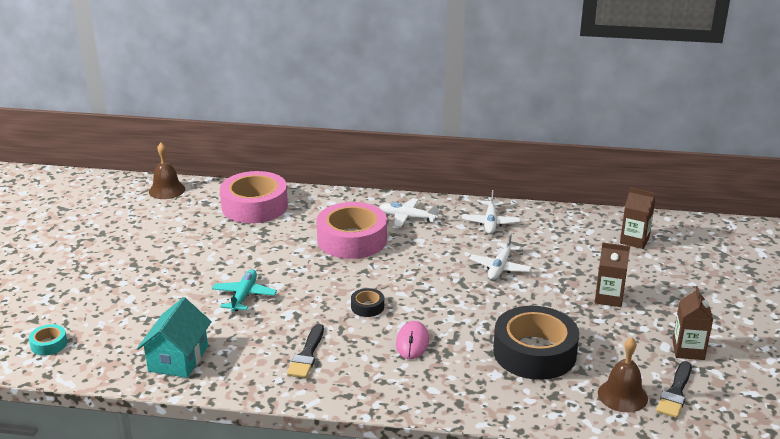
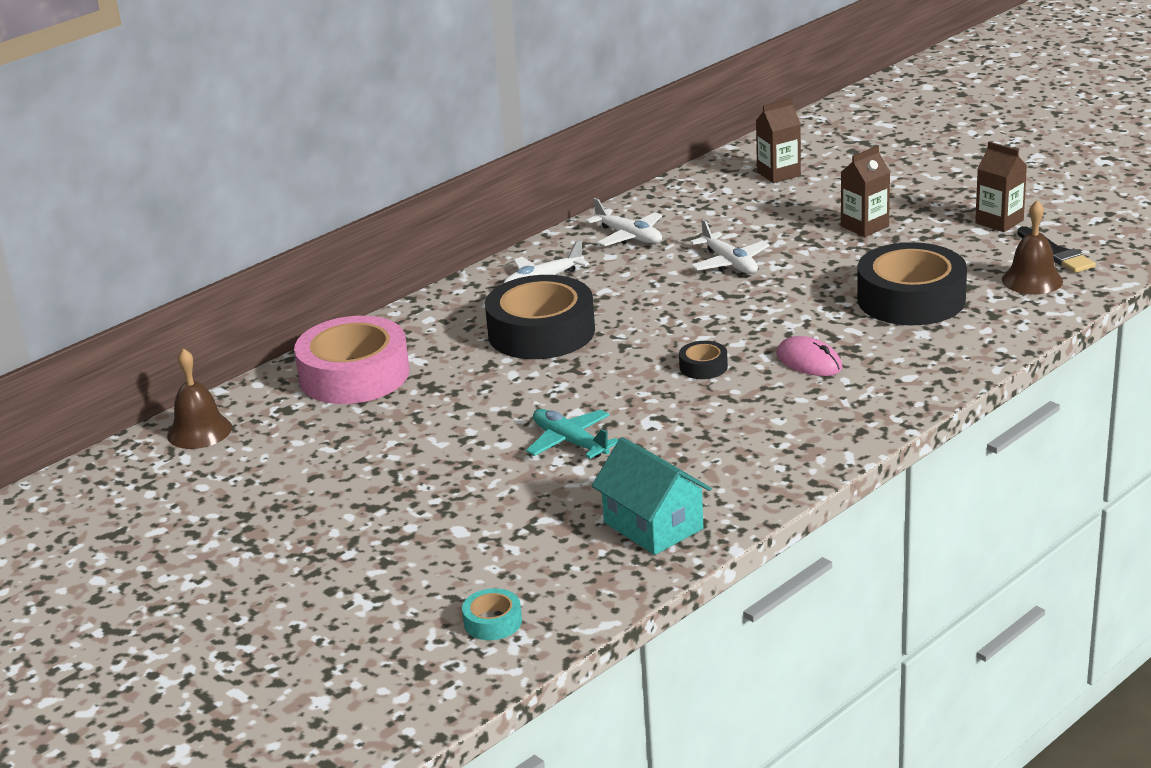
camera: 50 degrees left, 0 degrees up
(307, 355) = (753, 434): black brush -> none
(352, 240) = (541, 332): pink tape -> black tape

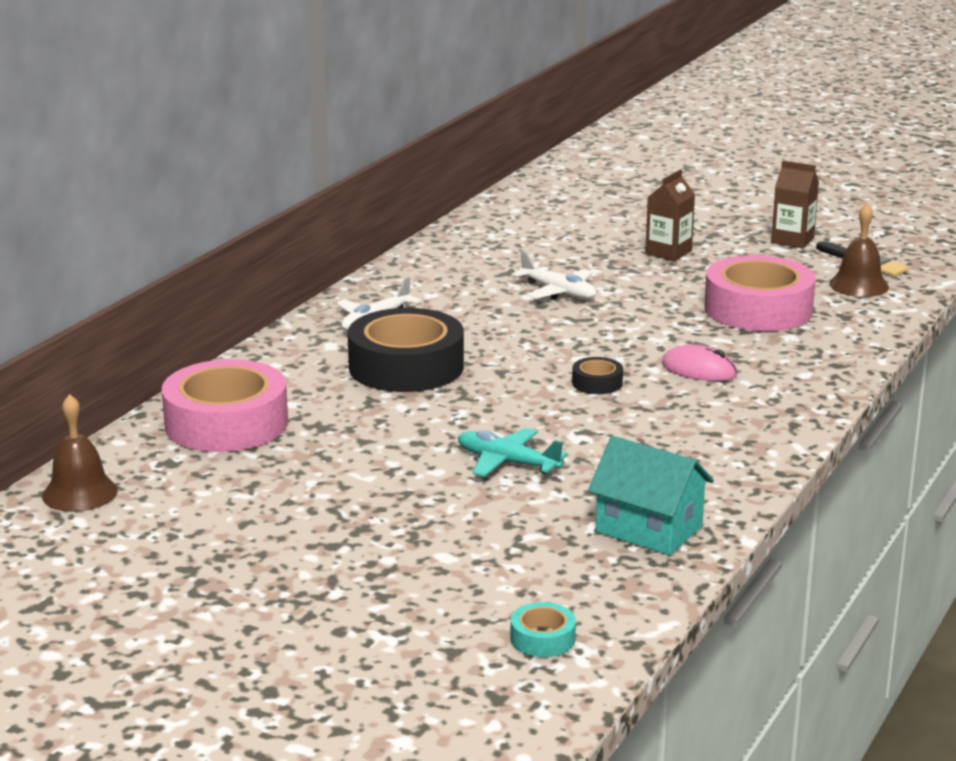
camera: 20 degrees left, 5 degrees down
(629, 236) = (439, 276): white plane -> none
(778, 174) = (552, 214): brown carton -> none
(911, 299) = (758, 309): black tape -> pink tape

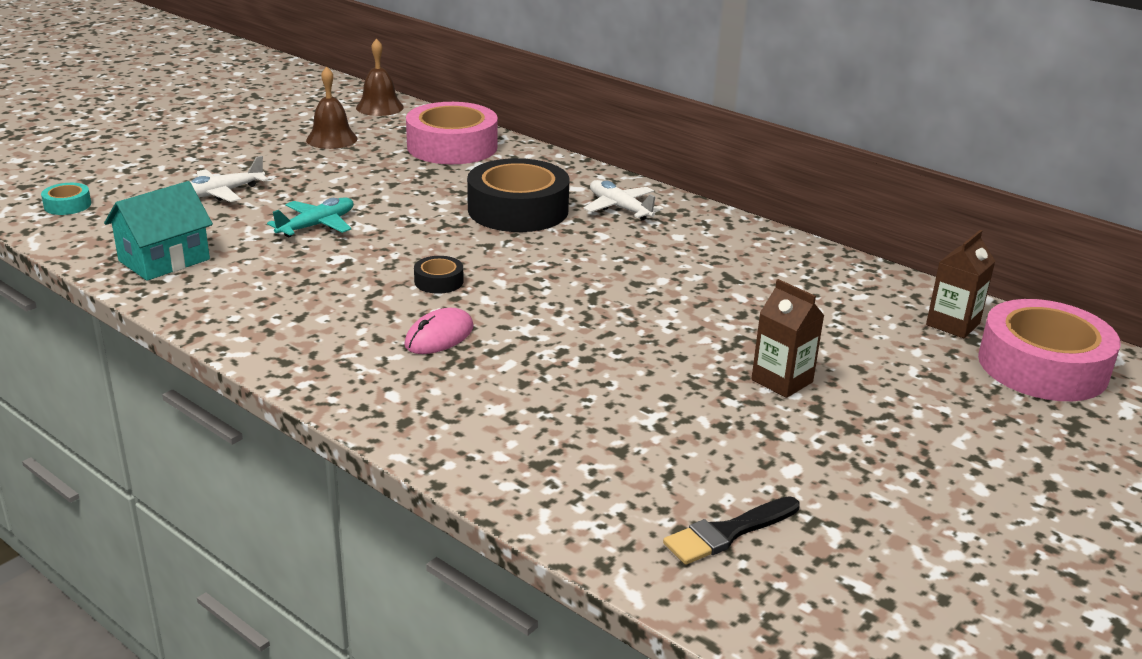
camera: 100 degrees right, 5 degrees up
(558, 292) = (669, 296): white plane -> white plane (220, 193)
(758, 309) = (583, 405): pink tape -> pink tape (1042, 366)
(792, 240) = (823, 488): brown carton -> brown carton (953, 324)
(859, 285) = (640, 503): brown bell -> brown bell (331, 139)

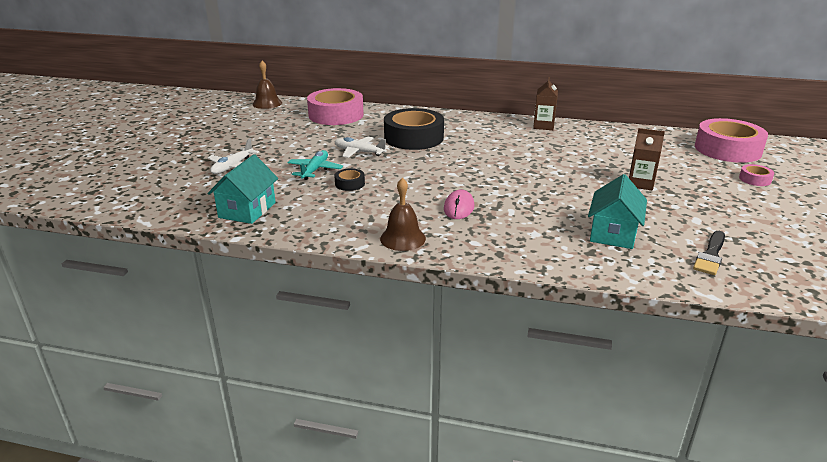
camera: 25 degrees left, 0 degrees up
(67, 205) = (139, 195): turquoise tape -> none
(331, 139) = (261, 125): brown bell -> brown bell (402, 238)
(439, 281) = (421, 181): black tape -> black tape (350, 184)
(617, 446) = (613, 233): none -> turquoise house
(619, 208) = (462, 126): white plane -> white plane (359, 152)
(953, 324) = (672, 141): brown carton -> brown carton (543, 126)
(1012, 434) = (755, 179): none -> pink tape

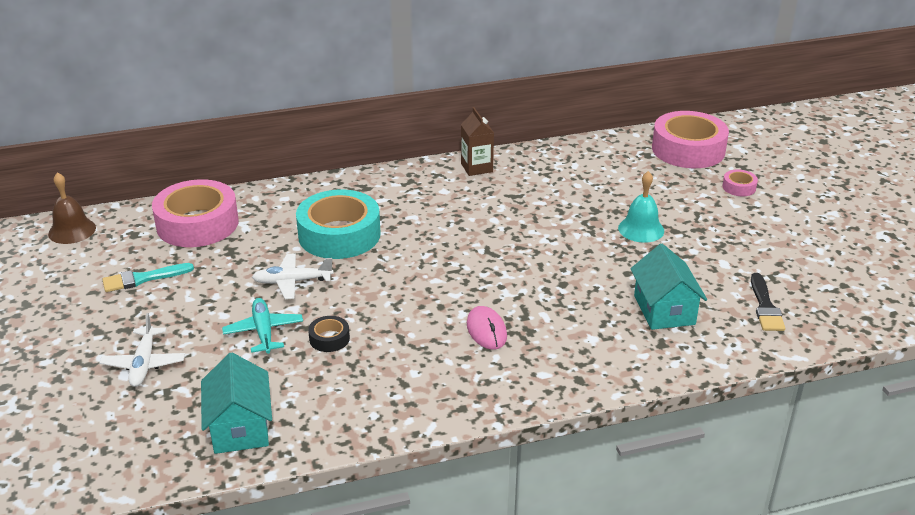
camera: 30 degrees left, 5 degrees up
(278, 131) = (143, 279): none -> turquoise brush
(402, 238) = (464, 398): brown bell -> none
(413, 138) = (339, 235): black tape -> turquoise tape
(640, 183) = (641, 229): brown carton -> turquoise bell

